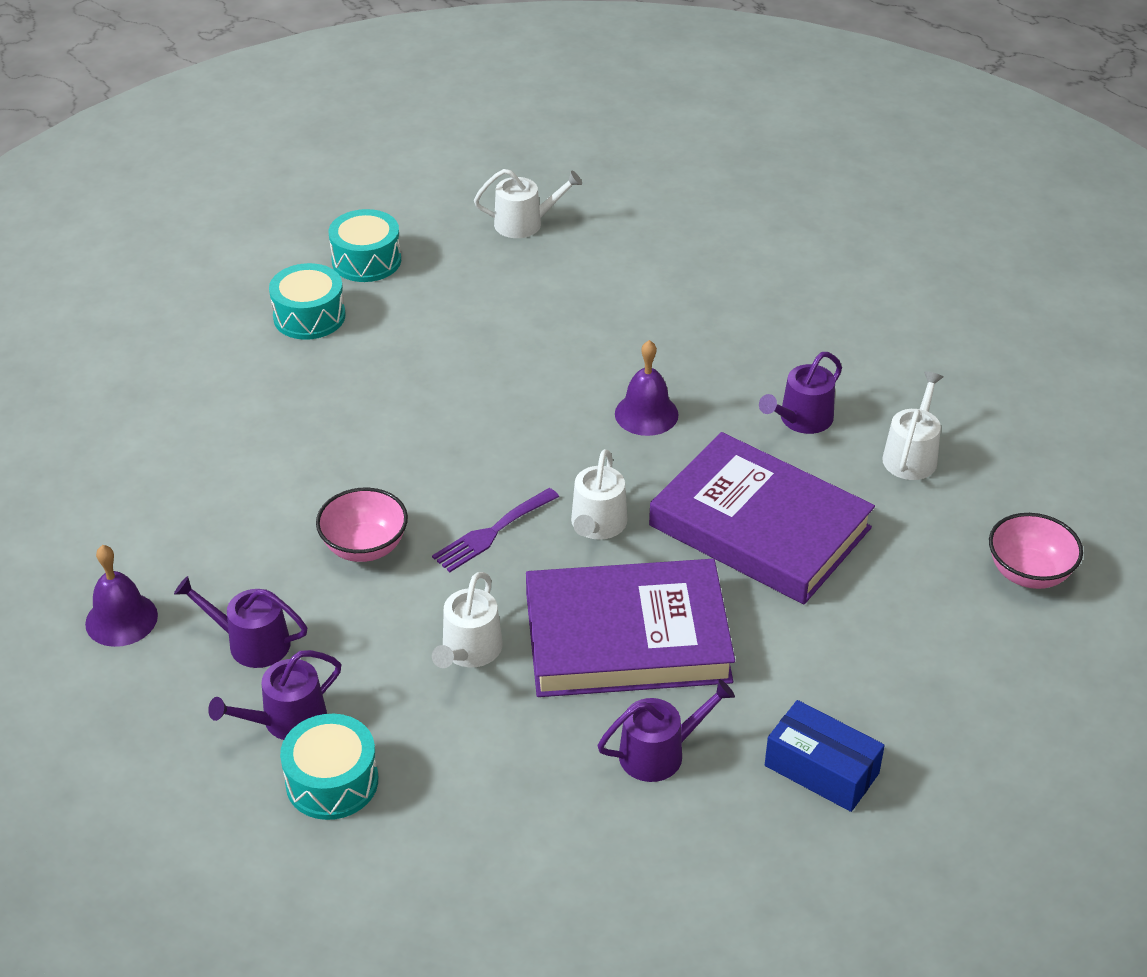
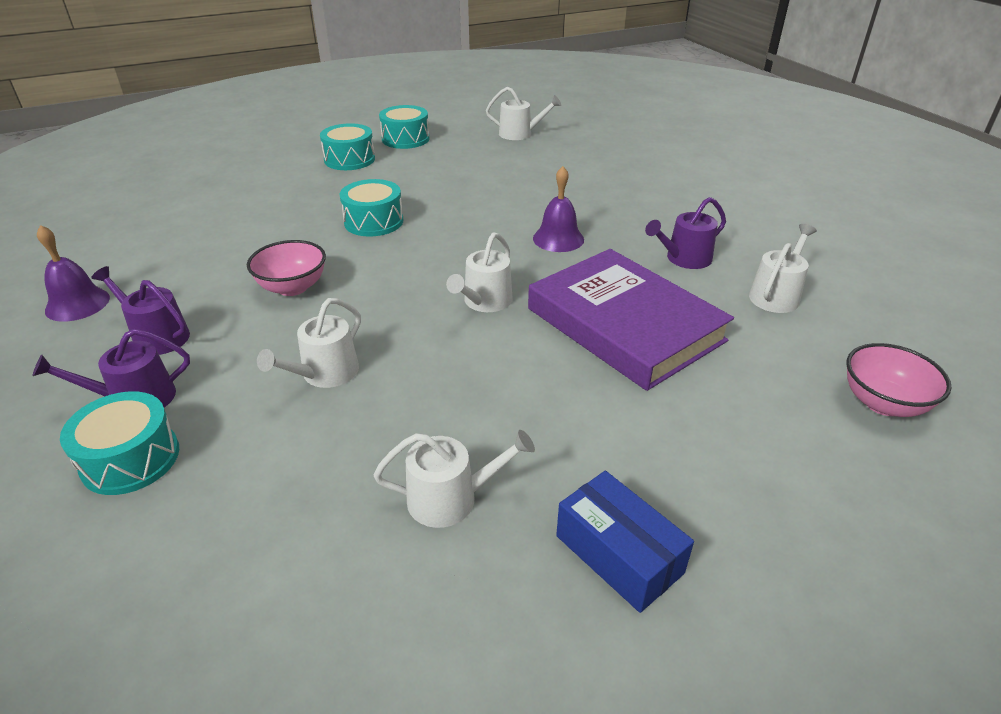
camera: 15 degrees right, 5 degrees down
(405, 426) = (373, 221): none -> turquoise drum
(491, 533) = (396, 294): purple fork -> none
(627, 637) = (469, 388): purple book -> none
(659, 753) = (450, 498): purple watering can -> white watering can

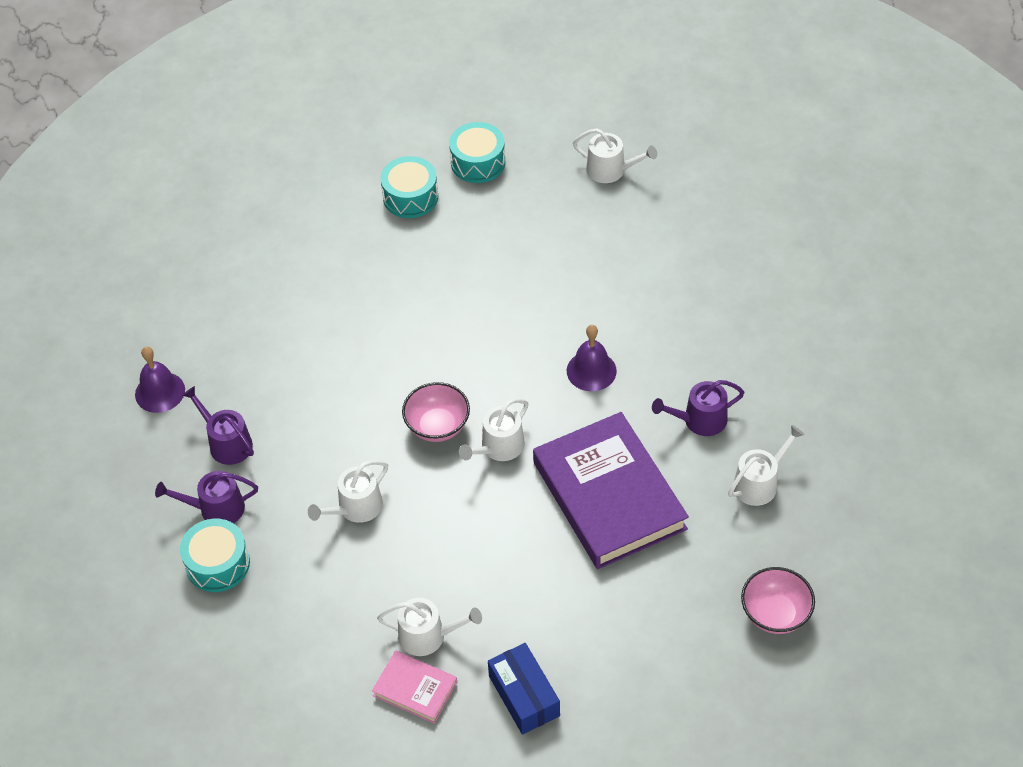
camera: 15 degrees right, 15 degrees up
(292, 287) = (337, 400): pink bowl -> pink bowl (437, 426)
(373, 221) = (420, 315): turquoise drum -> none
(449, 575) = (415, 689): none -> pink book

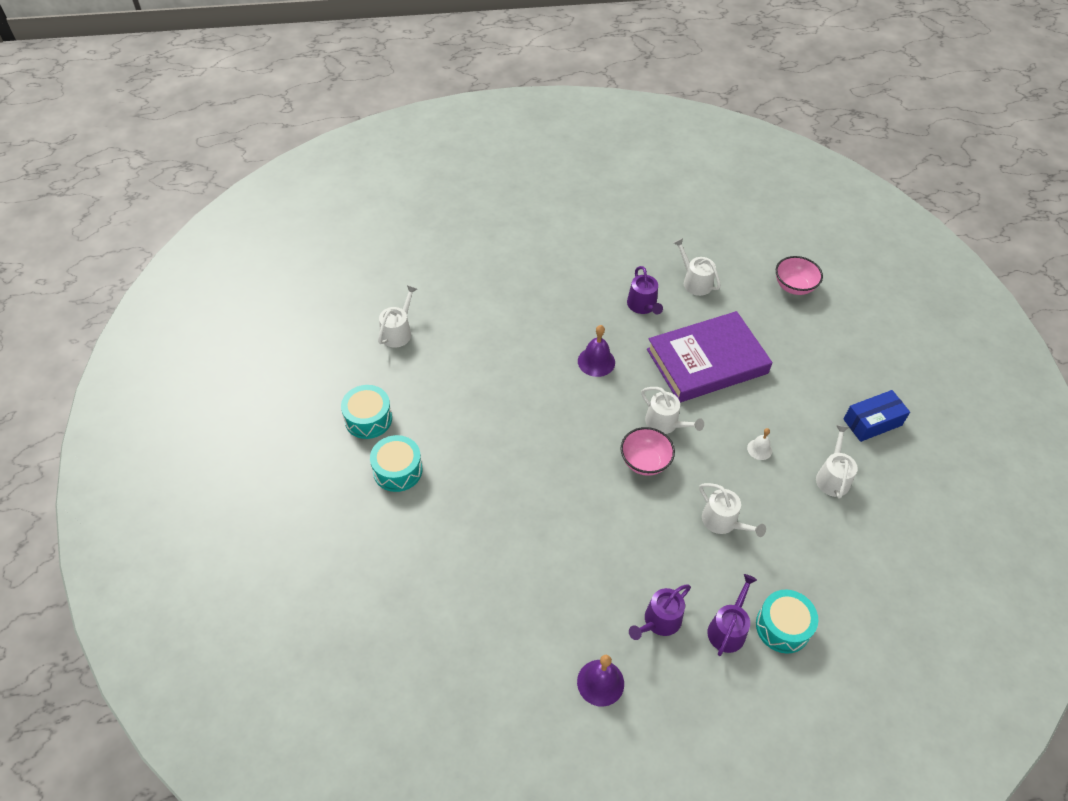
camera: 90 degrees left, 0 degrees up
(216, 509) = (728, 629): purple watering can -> purple watering can turned 150 degrees counterclockwise
(415, 689) = (877, 487): pink book -> none
(466, 552) = (759, 449): none -> white bell

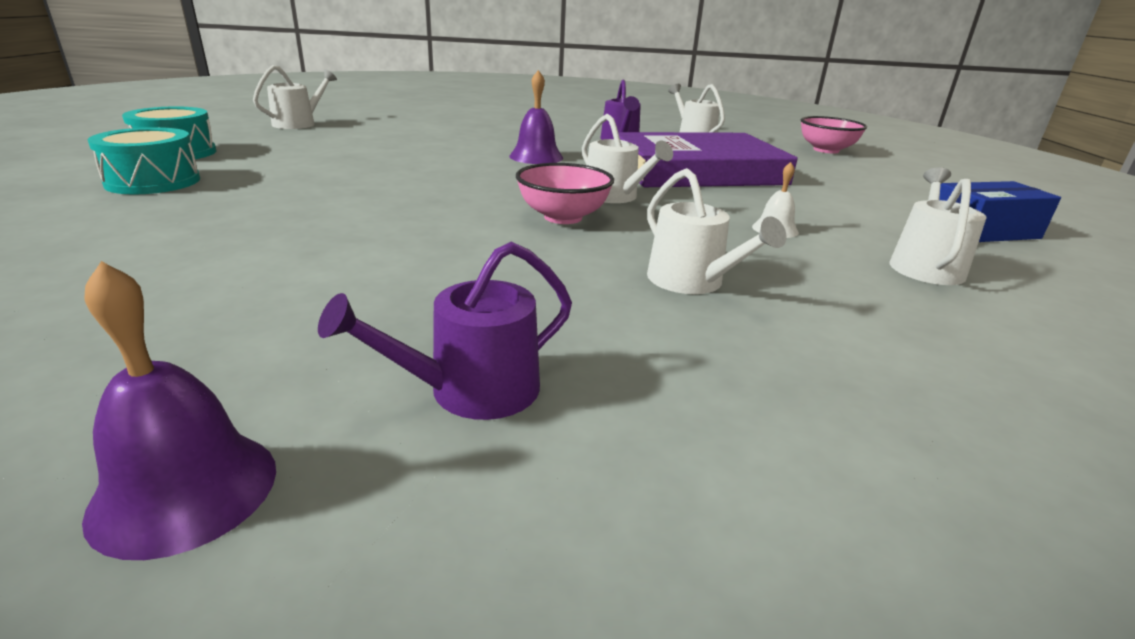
camera: 10 degrees right, 25 degrees down
(728, 629) = (666, 433): purple watering can -> none
(783, 627) = (840, 453): turquoise drum -> none

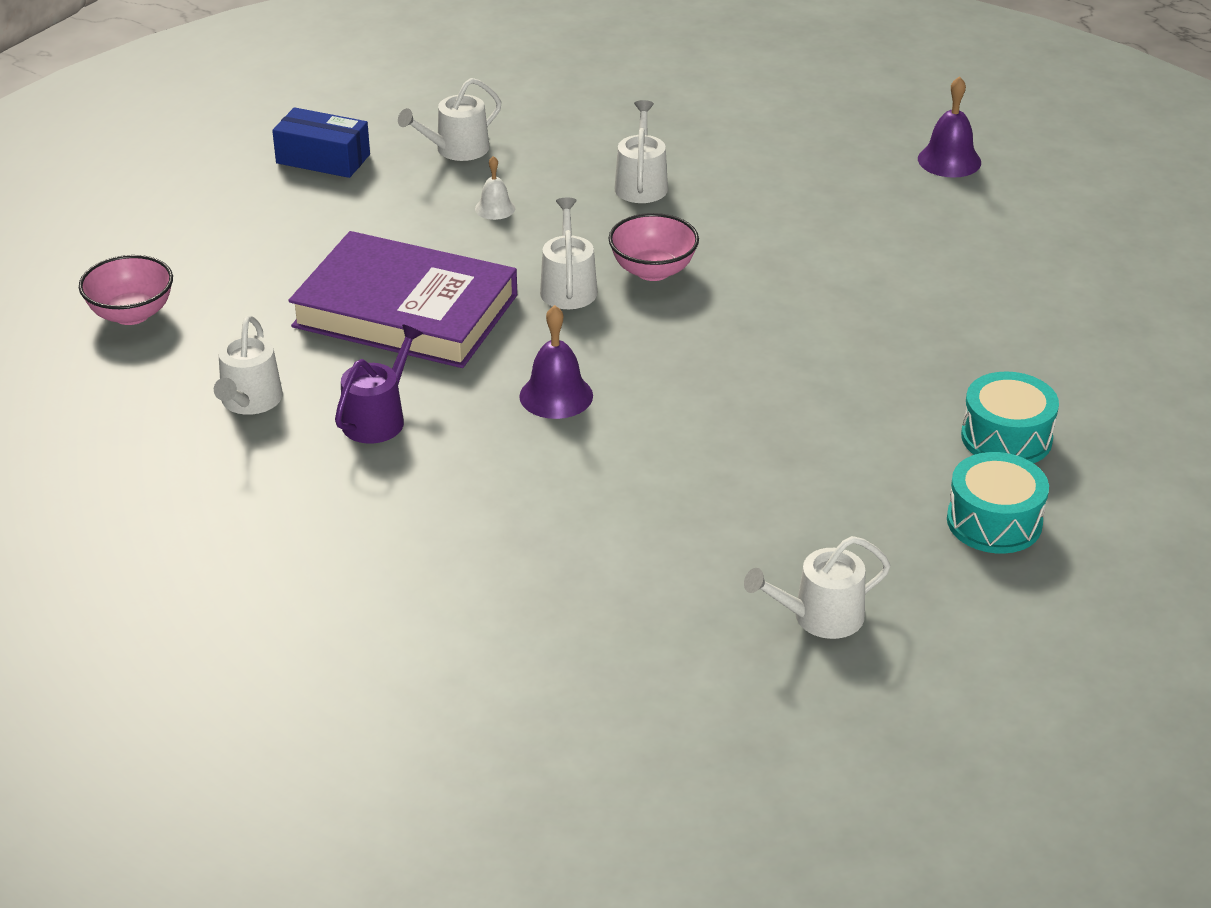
camera: 145 degrees left, 10 degrees up
(472, 390) = (827, 162): purple watering can -> none

